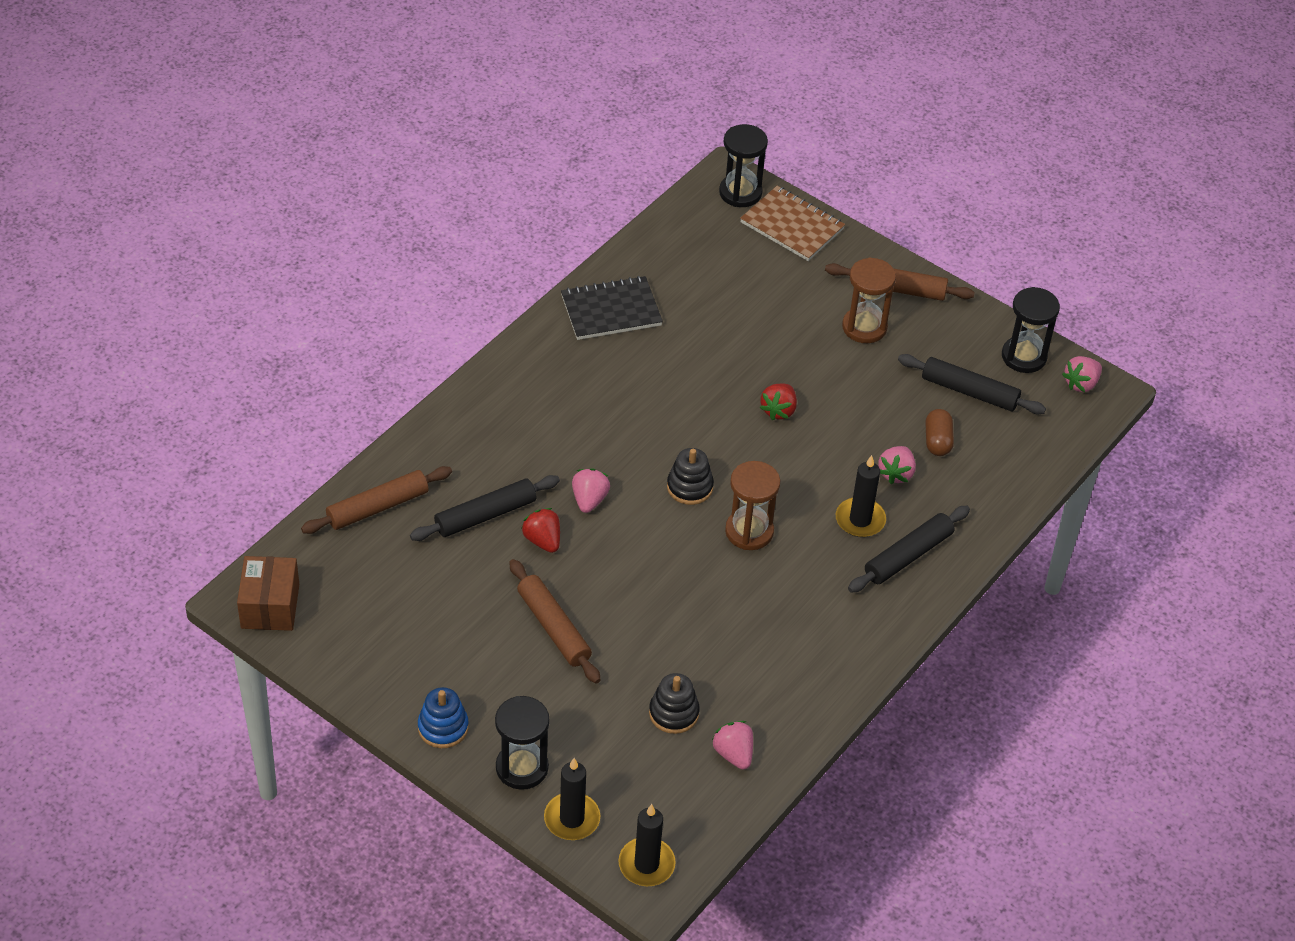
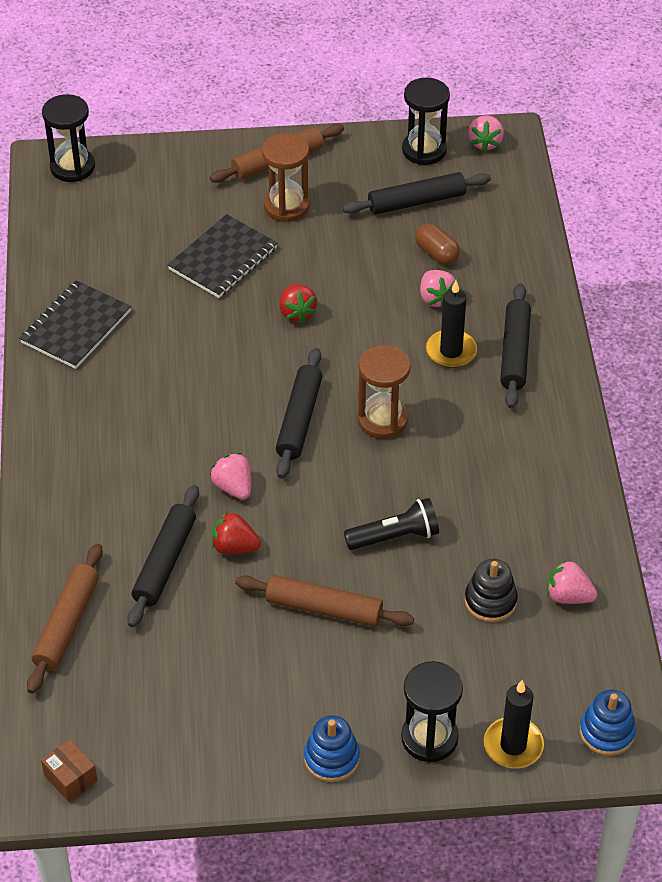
camera: 40 degrees left, 0 degrees up
(270, 606) = (71, 778): brown box -> brown box, size x0.61
(646, 864) = (607, 732): black candle -> blue stacking toy
(660, 618) = (395, 536): none -> black flashlight
(689, 487) = (299, 419): black stacking toy -> black rolling pin
(771, 334) = (223, 259): none -> black notebook
(792, 226) = (143, 166): brown notebook -> none

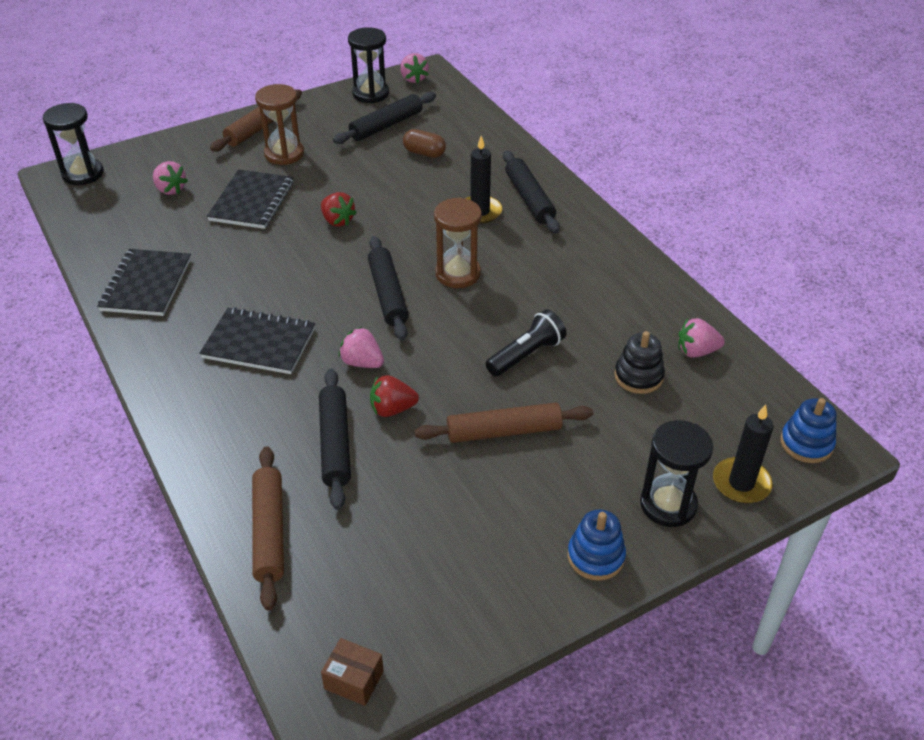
camera: 25 degrees left, 5 degrees down
(149, 431) = (259, 343): none -> black notebook
(436, 298) = (444, 181): pink strawberry -> pink strawberry (170, 189)

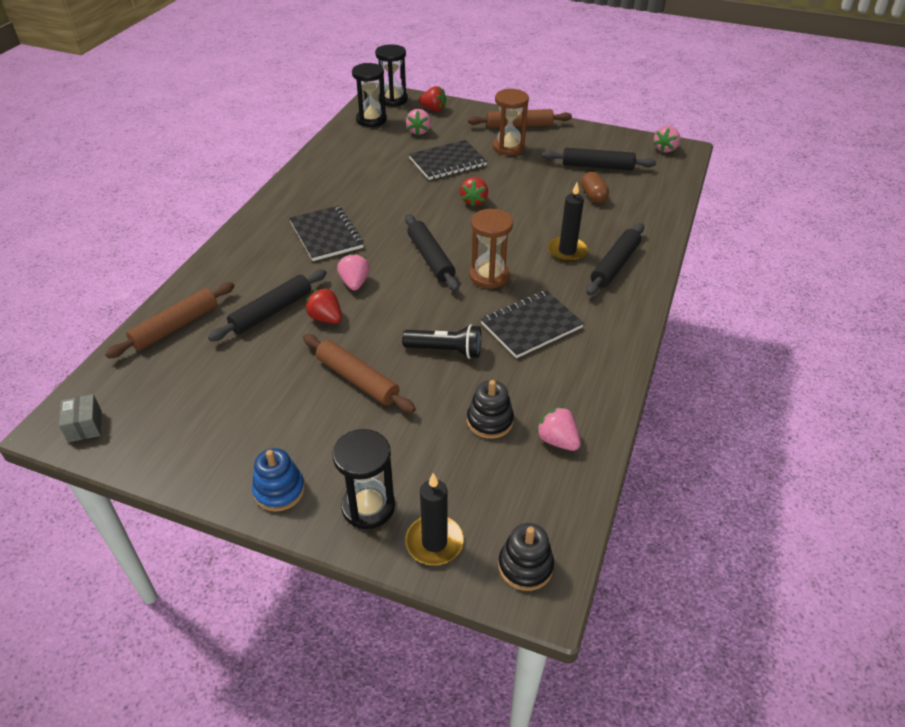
camera: 50 degrees right, 0 degrees up
(146, 159) = (433, 109): none -> red strawberry
(146, 285) = (329, 170): black notebook -> black notebook (531, 326)
(354, 680) = (85, 426): brown box -> grey box
(370, 94) = (620, 143): black hourglass -> black hourglass (371, 120)
(387, 294) = (430, 258): black rolling pin -> black rolling pin turned 60 degrees counterclockwise
(806, 443) = (525, 566): blue stacking toy -> black stacking toy

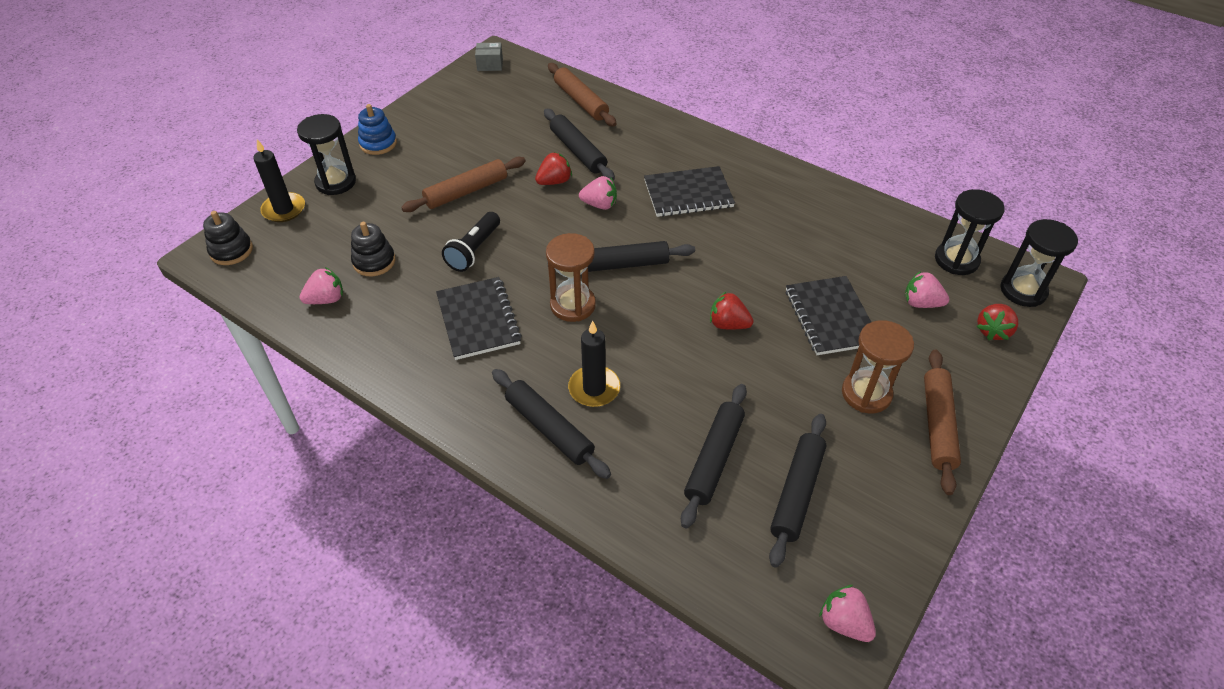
camera: 105 degrees right, 5 degrees up
(593, 196) = (713, 458): brown capsule -> black rolling pin

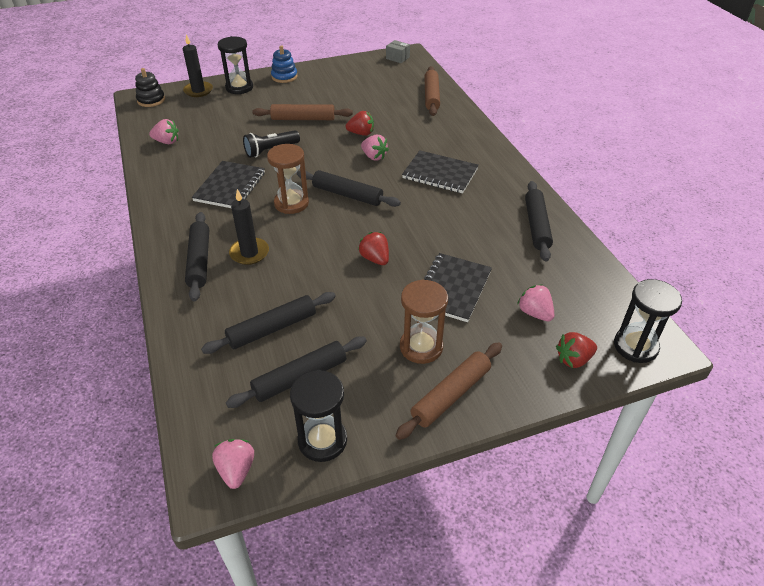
camera: 35 degrees right, 5 degrees down
(374, 261) = (212, 134): black stacking toy -> none
(578, 151) = (396, 123): black rolling pin -> black rolling pin (537, 226)
(956, 260) = (600, 299): black hourglass -> black hourglass (322, 440)

